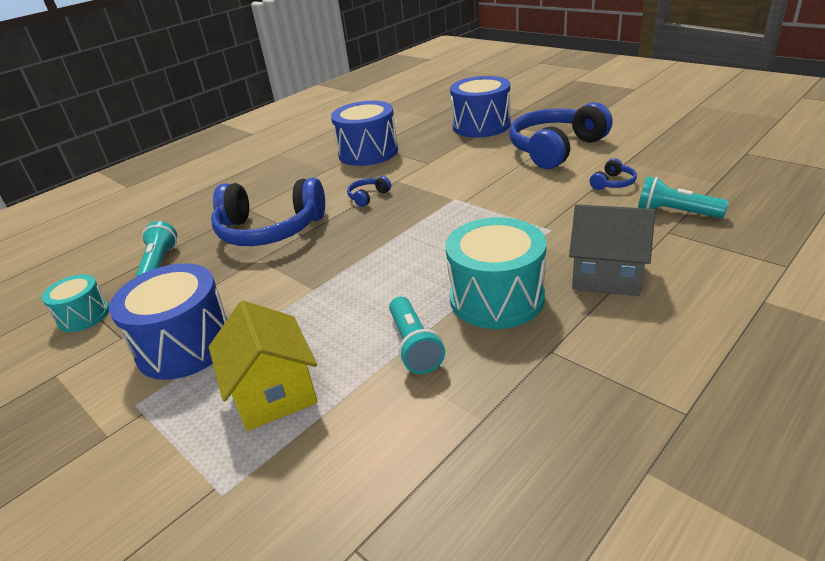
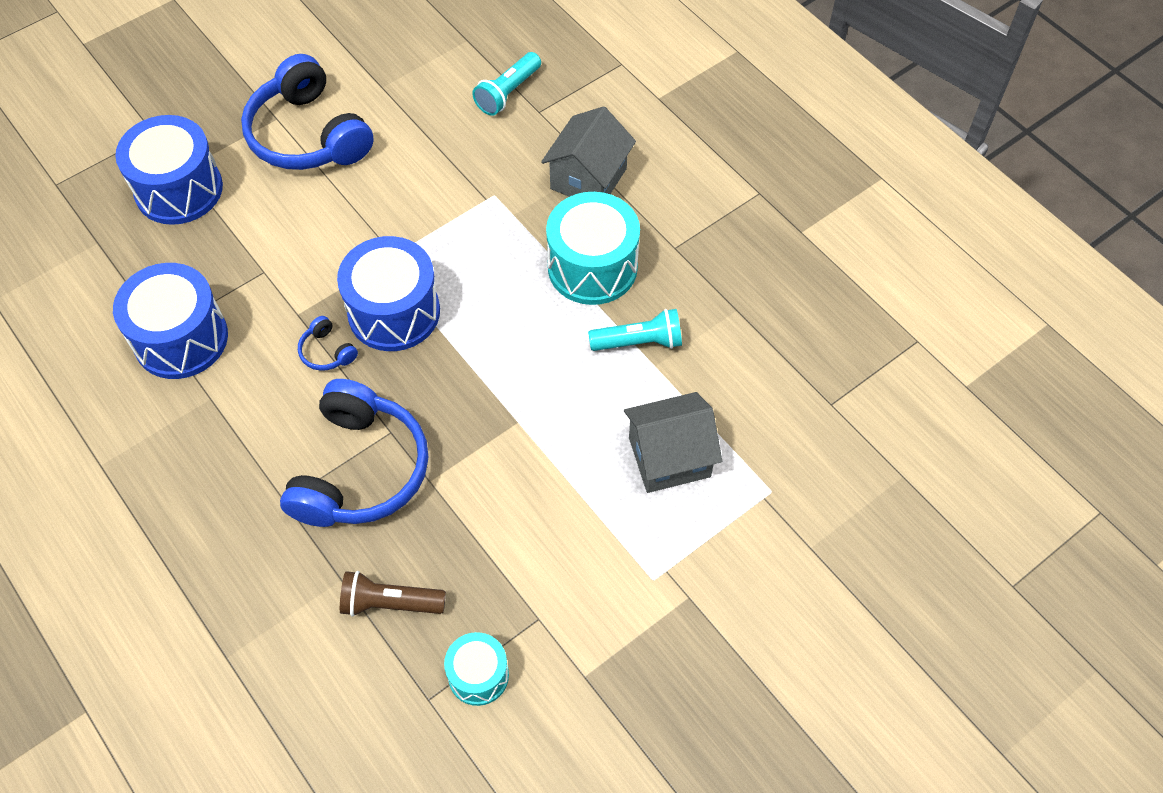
camera: 85 degrees left, 25 degrees up
(159, 264) = (390, 603): turquoise flashlight -> brown flashlight
(185, 345) = (575, 545): blue drum -> blue drum (394, 312)
(274, 393) = (669, 457): yellow house -> grey house
(613, 183) = (424, 115): blue headphones -> none

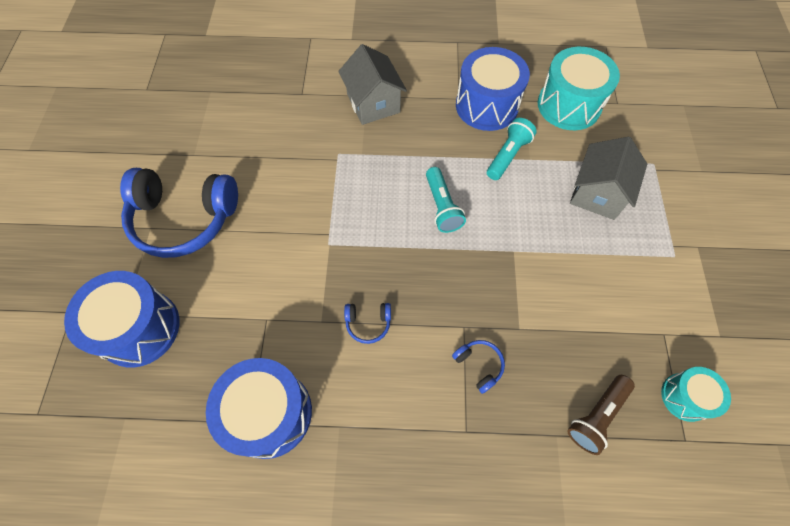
camera: 50 degrees left, 5 degrees up
(360, 470) = (479, 365): blue headphones -> blue headphones, size x0.41
(394, 312) = (373, 263): blue drum -> blue drum (486, 106)
(508, 93) = (272, 98): turquoise flashlight -> turquoise flashlight (442, 206)
(592, 267) = (436, 142): turquoise drum -> turquoise drum (569, 105)

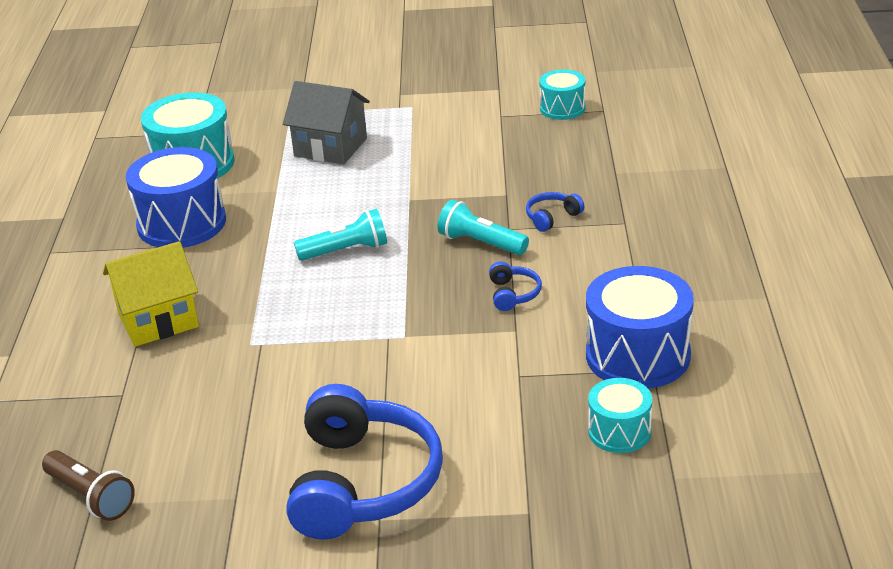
camera: 90 degrees left, 30 degrees down
(139, 328) = (548, 492): blue drum -> none
(184, 385) = (619, 431): none -> turquoise drum
(373, 103) = (158, 320): grey house -> yellow house
(507, 155) = (269, 206): turquoise flashlight -> turquoise flashlight (481, 243)
(596, 416) = (591, 152): brown flashlight -> brown flashlight (91, 497)

